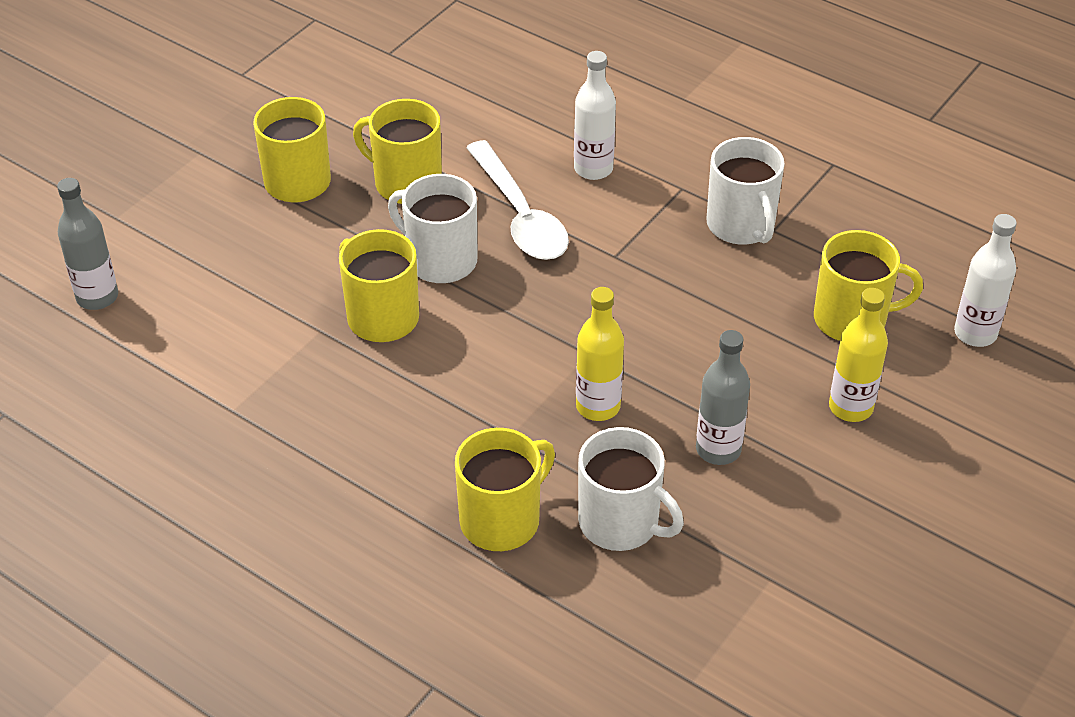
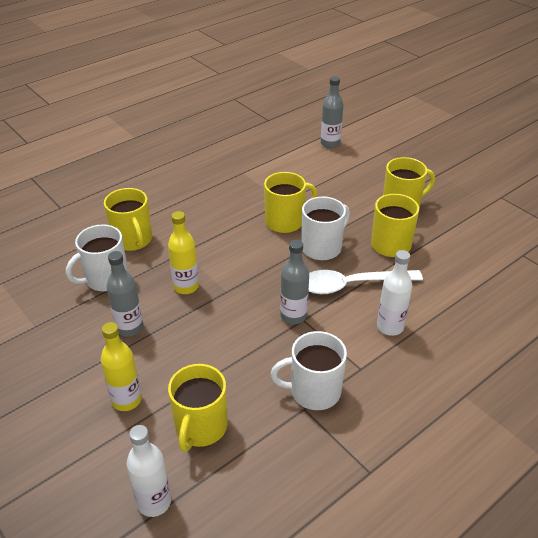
camera: 105 degrees right, 5 degrees down
(612, 267) = (293, 316): none -> grey bottle

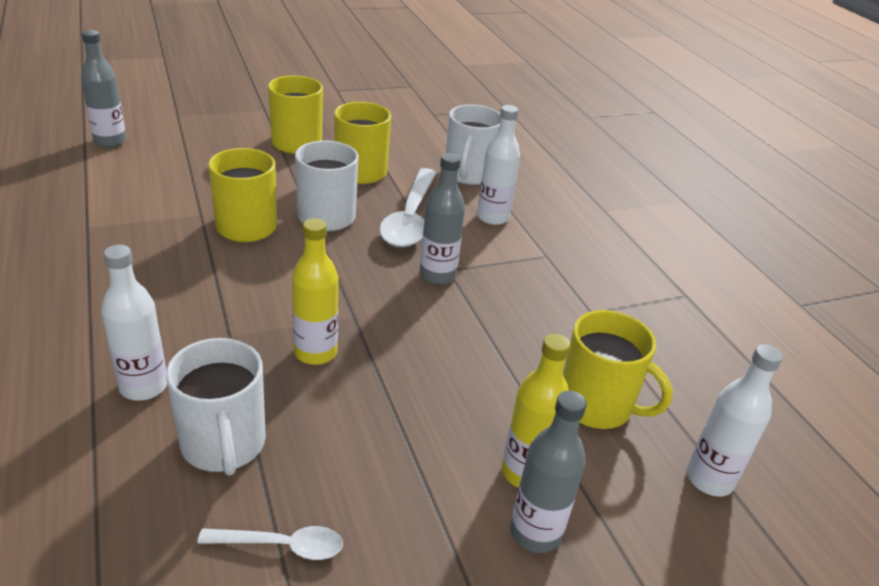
camera: 75 degrees left, 5 degrees down
(51, 319) = (282, 546): none -> white spoon
(130, 328) = (370, 437): grey bottle -> grey bottle (535, 532)
(133, 240) = (143, 386): yellow mug -> white bottle
(313, 391) = (567, 297): white mug -> white mug (468, 174)

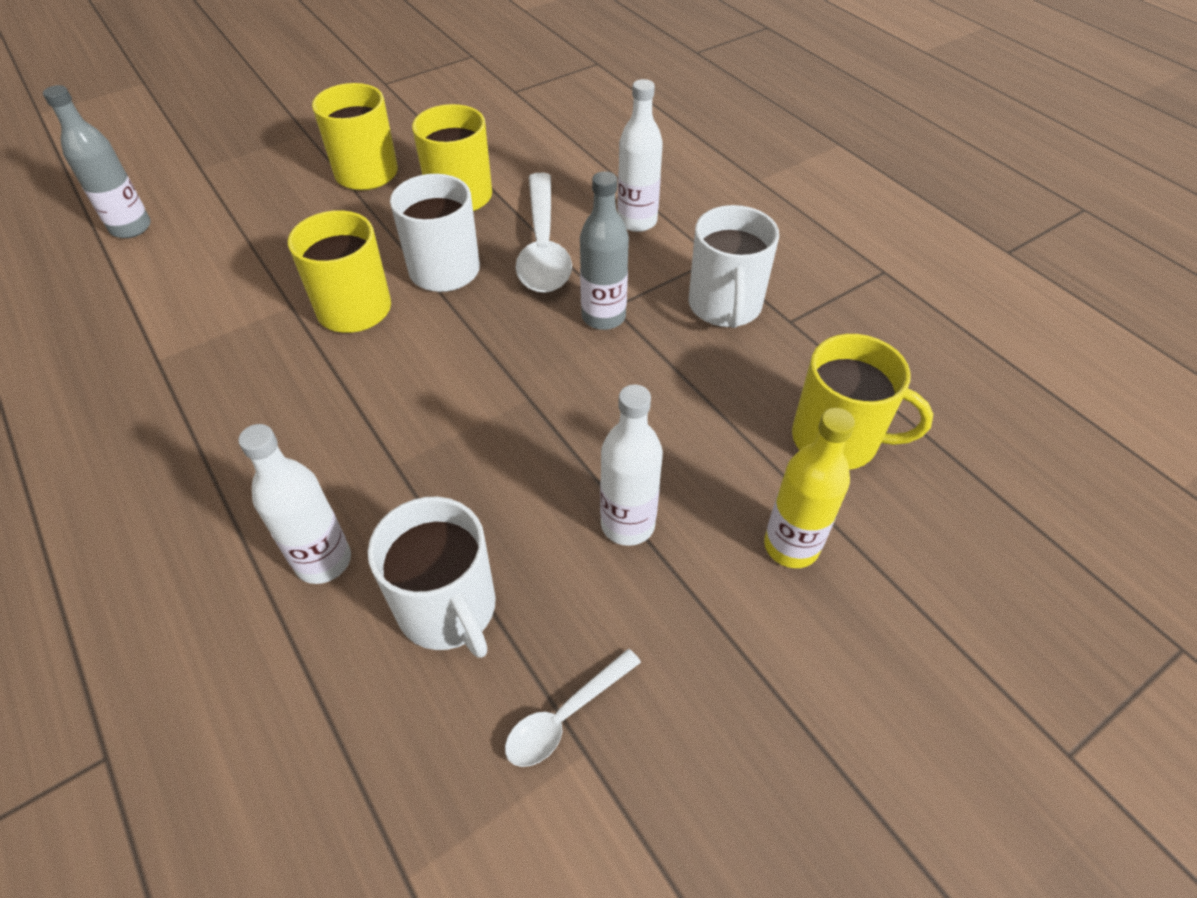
camera: 10 degrees left, 15 degrees up
(282, 546) = (565, 716): white spoon -> white spoon turned 150 degrees clockwise
(315, 352) = (505, 459): yellow bottle -> none
(468, 174) = (588, 168): white mug -> white mug (725, 306)
(535, 532) = (827, 616): grey bottle -> none
(709, 479) = (982, 497): white bottle -> white bottle (627, 524)

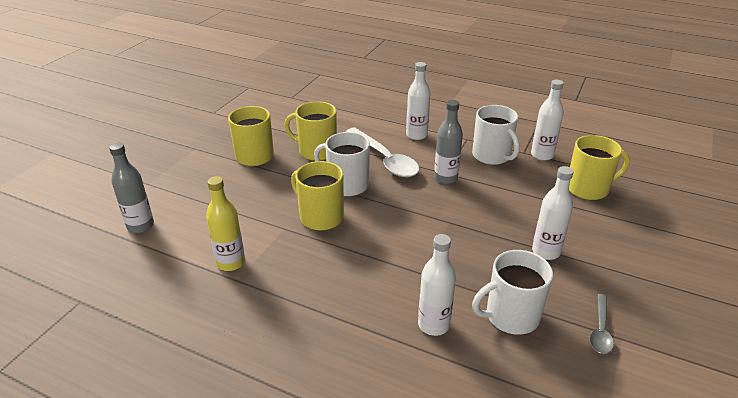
camera: 30 degrees left, 15 degrees down
(448, 609) = (510, 316): white mug -> white mug turned 135 degrees clockwise
(565, 716) = (600, 330): white spoon -> grey spoon
(791, 546) = (613, 232): yellow bottle -> yellow bottle (231, 262)
(818, 339) = (542, 155): none -> white bottle

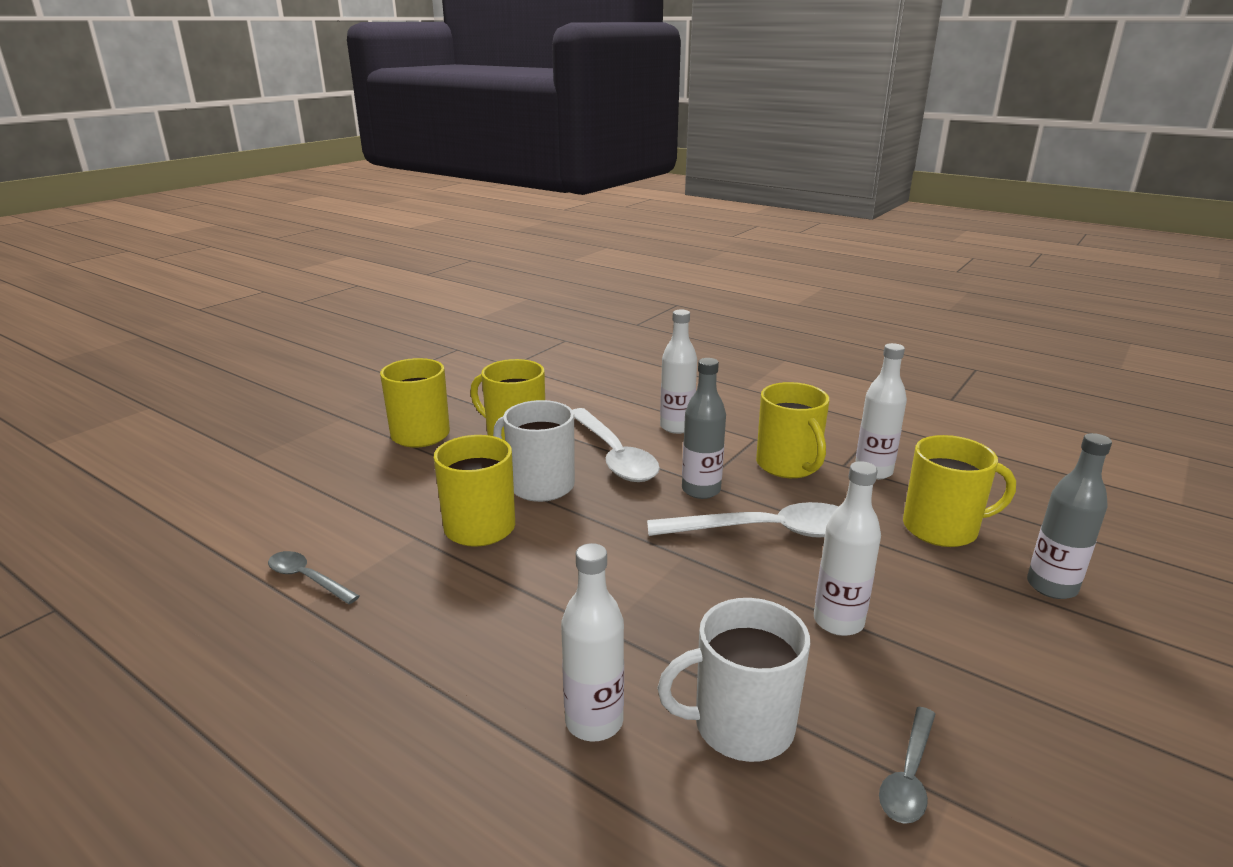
camera: 10 degrees right, 10 degrees down
(140, 226) = (206, 512): grey bottle -> grey bottle (1051, 586)
(231, 262) = (307, 578): yellow bottle -> grey spoon
(491, 201) = (765, 532): none -> white spoon
(492, 156) = (788, 465): white mug -> yellow mug

